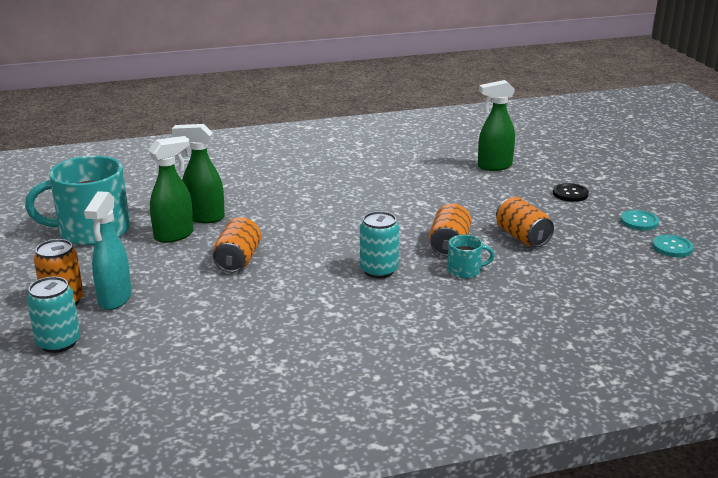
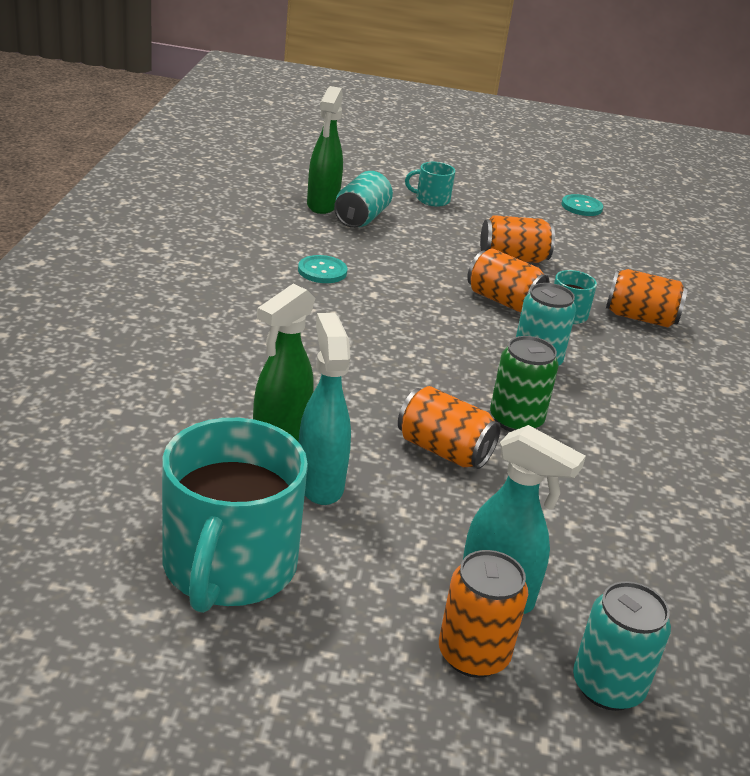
camera: 70 degrees left, 5 degrees up
(174, 235) = (319, 483): green spray bottle -> turquoise spray bottle
(295, 276) = (516, 420): none -> green can
(496, 180) = (361, 218): none -> turquoise can
(502, 299) = (640, 318): none -> orange can
(570, 194) = (431, 199): black button -> turquoise mug
(639, 221) = (520, 197): turquoise button -> turquoise button (322, 271)

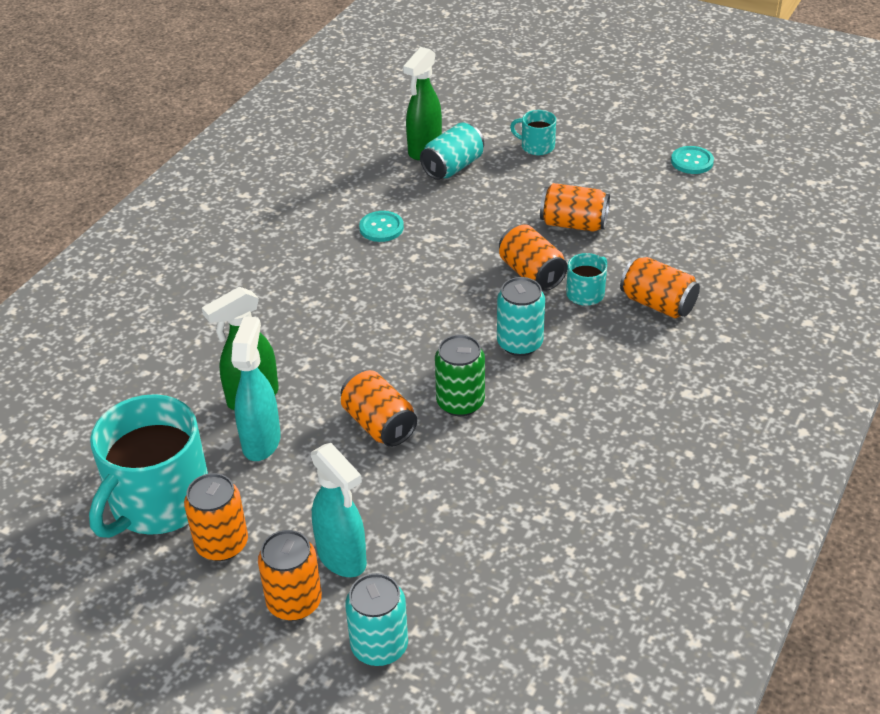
camera: 25 degrees right, 10 degrees up
(340, 603) = (222, 544): none -> orange can

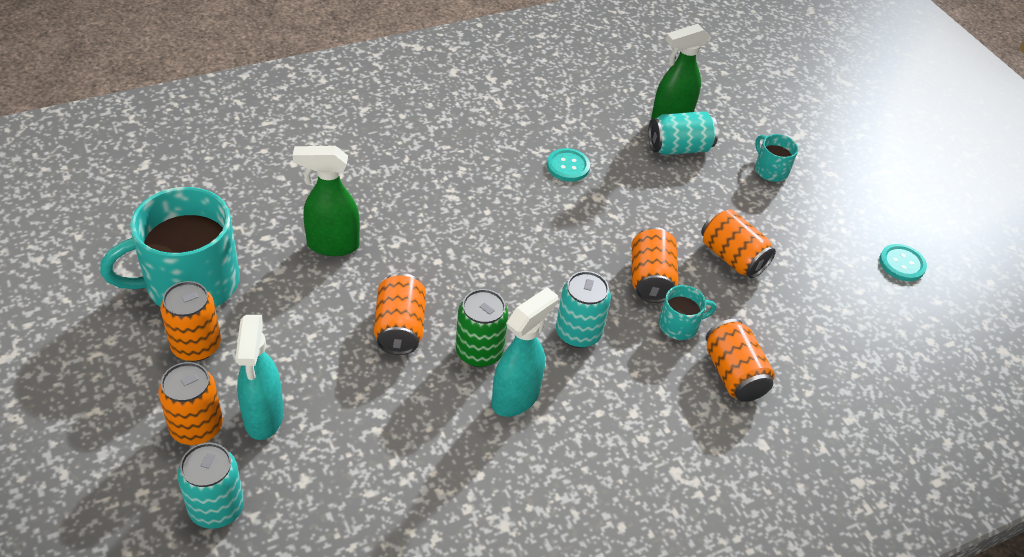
camera: 30 degrees right, 5 degrees up
(261, 441) = (303, 284): turquoise spray bottle -> turquoise spray bottle (516, 398)

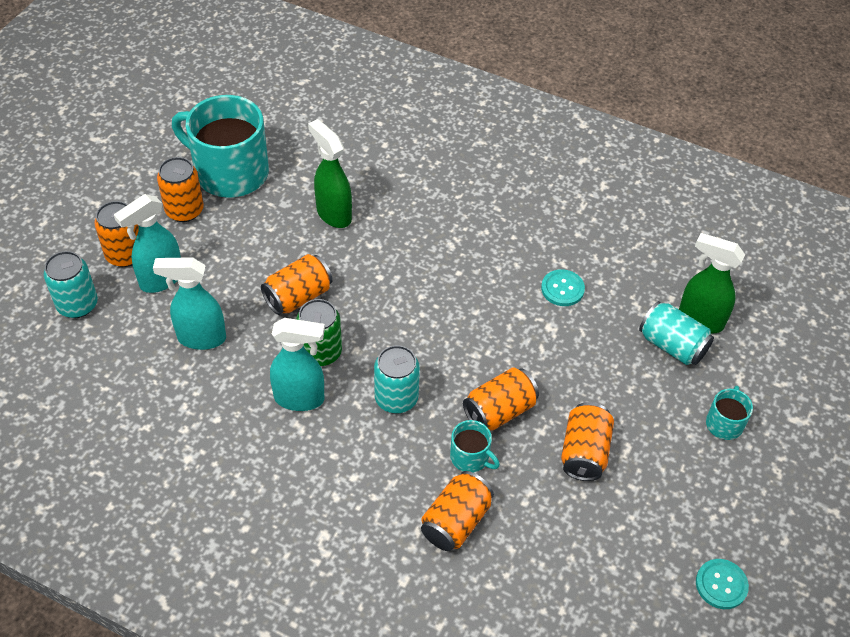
camera: 55 degrees right, 5 degrees up
(371, 429) = (201, 338): none -> turquoise spray bottle

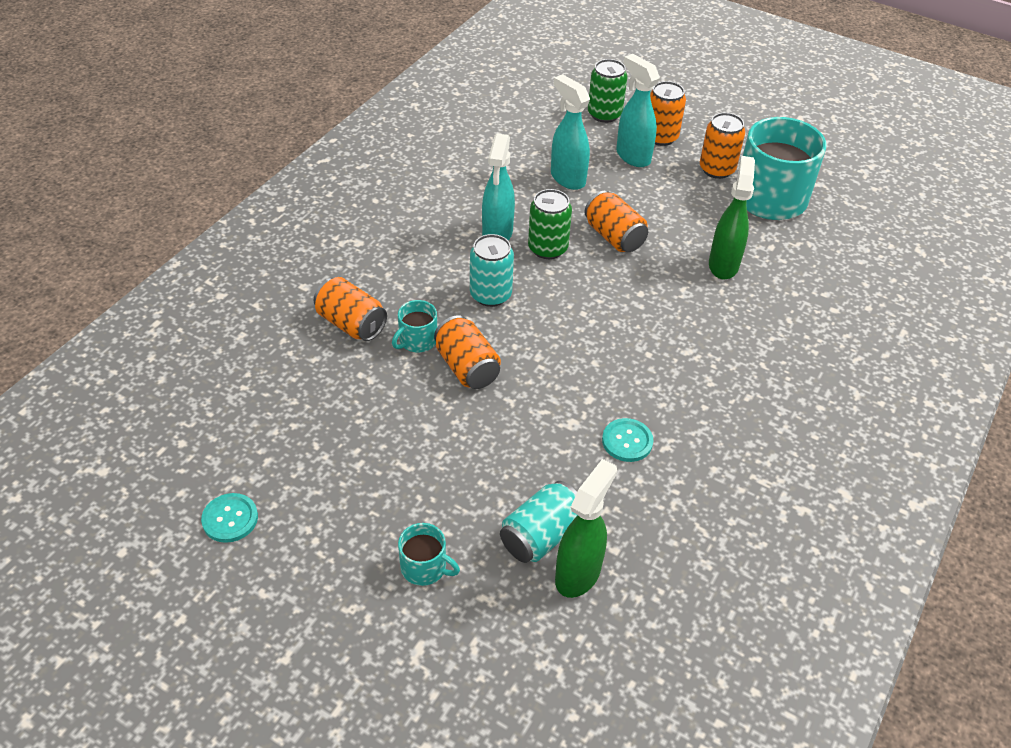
camera: 95 degrees right, 5 degrees down
(77, 305) = (604, 114): turquoise can -> green can
(201, 338) = (567, 178): turquoise spray bottle -> turquoise spray bottle turned 45 degrees counterclockwise
(333, 214) = (723, 265): green spray bottle -> green spray bottle turned 45 degrees counterclockwise
(584, 452) = (408, 428): orange can -> none

